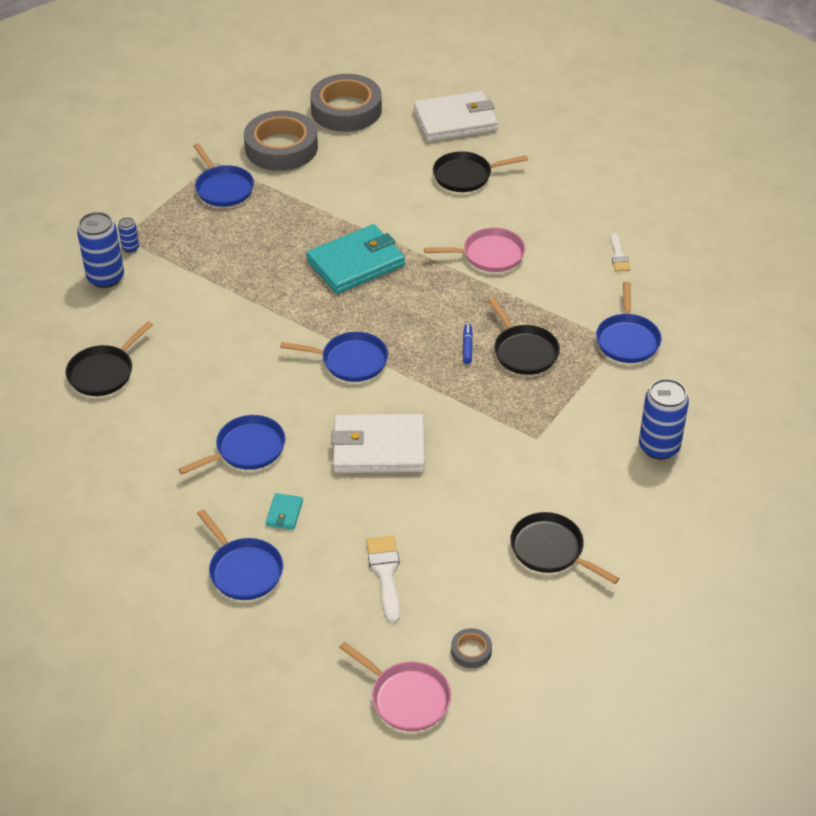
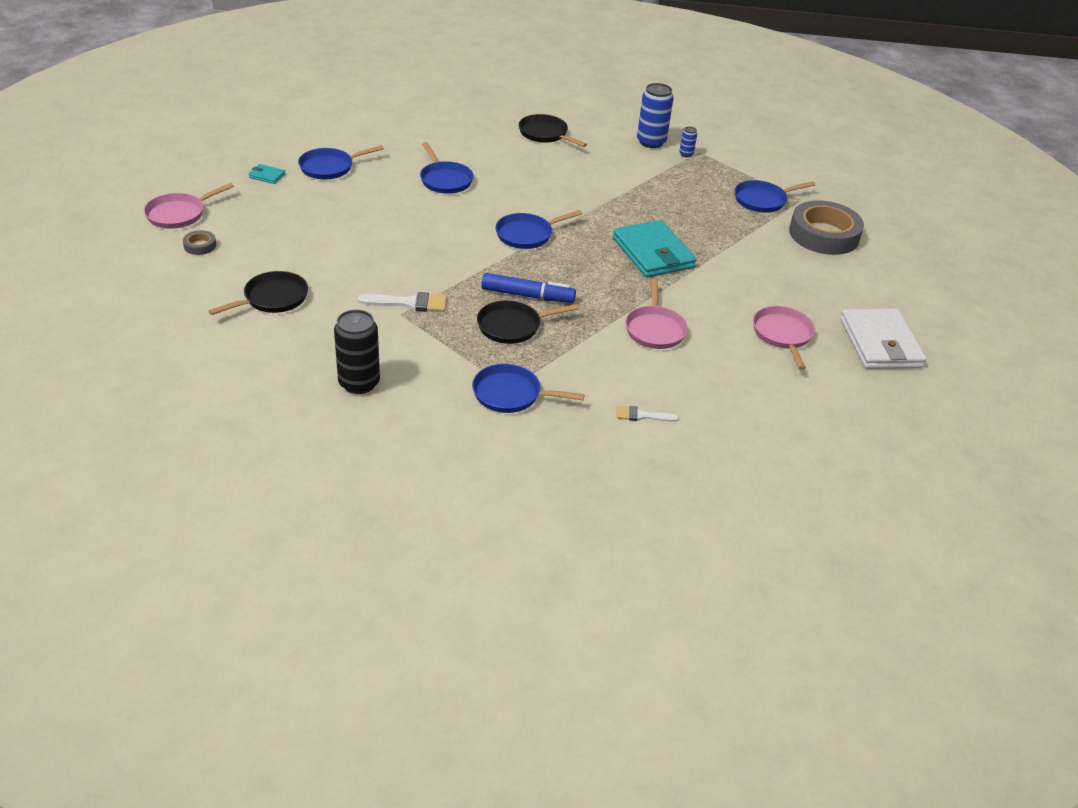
camera: 95 degrees right, 5 degrees down
(284, 513) = (374, 188): turquoise wallet -> turquoise wallet (267, 176)
(346, 110) = (890, 277): grey tape -> none
(350, 361) = (527, 234): blue pan -> blue pan turned 45 degrees clockwise
(378, 448) = (422, 234): white wallet -> none
(385, 573) = (294, 221): white brush -> white brush (409, 303)
(466, 176) = (783, 335): black pan -> pink pan
(467, 347) = (527, 295): blue marker -> blue marker, size x1.99
(659, 447) = (359, 383): blue can -> black can

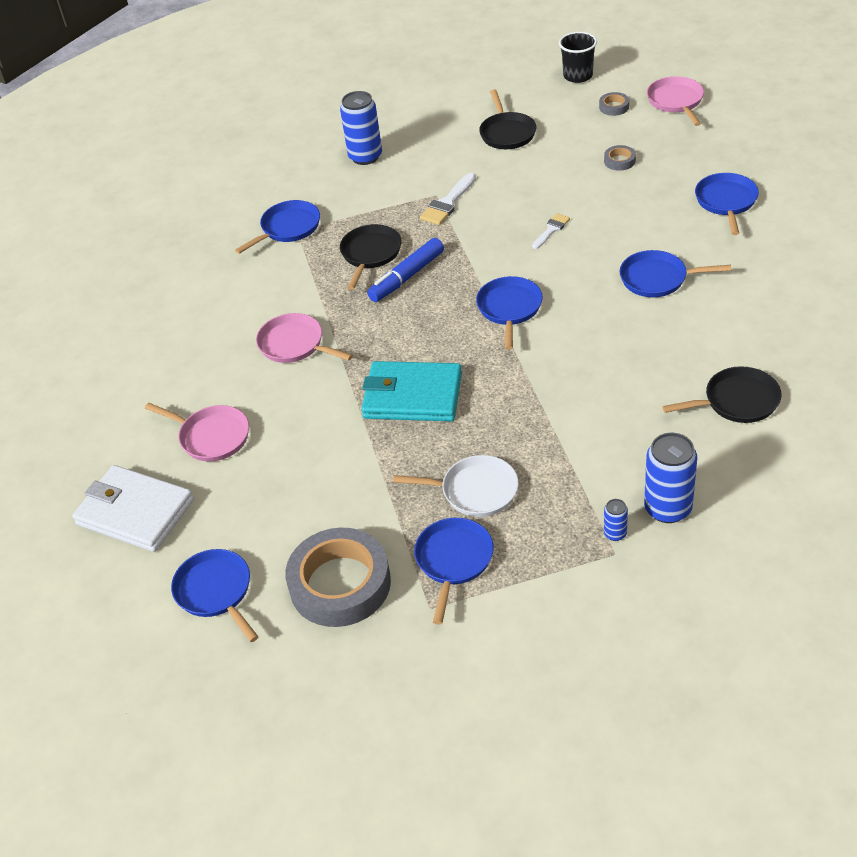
camera: 130 degrees right, 5 degrees up
(143, 279) = (578, 76): none -> black cup
(267, 176) = (726, 159): turquoise wallet -> none
(293, 225) = (619, 161): none -> grey tape
(359, 383) = (365, 157): black can -> blue can
(642, 415) = (202, 292): white brush -> white brush (551, 230)
(706, 206) = (475, 491): none -> white pan
(886, 280) = (216, 592): none -> blue pan

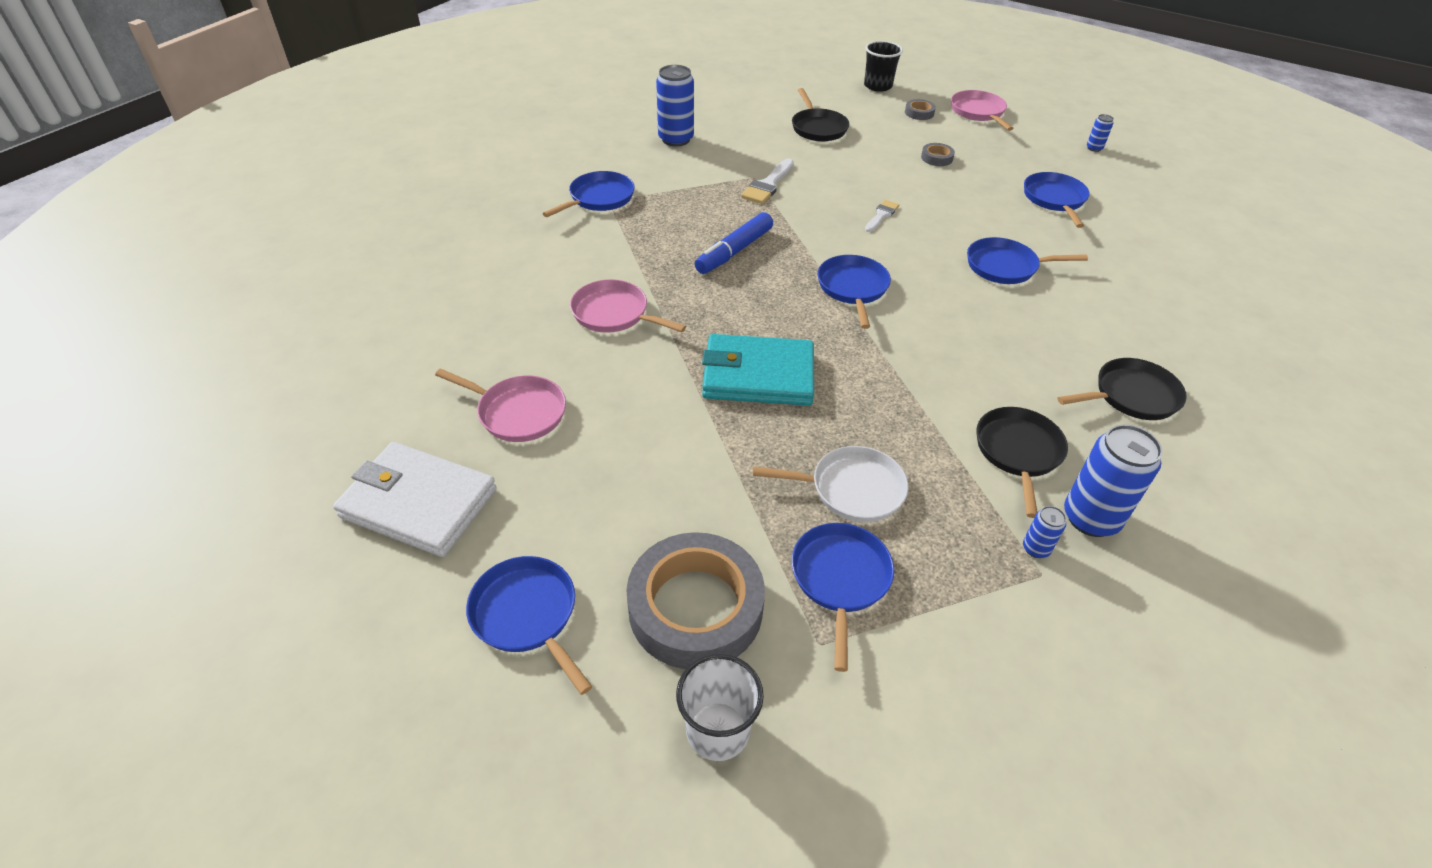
camera: 10 degrees left, 0 degrees up
(347, 666) = (717, 731): none -> white cup
(370, 254) = (691, 227): black pan -> black pan (1018, 452)
(785, 138) = (1094, 148): none -> blue can

